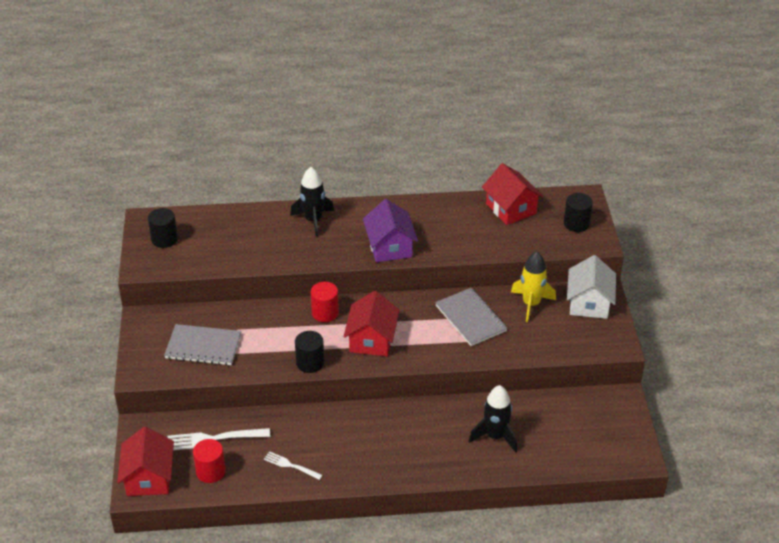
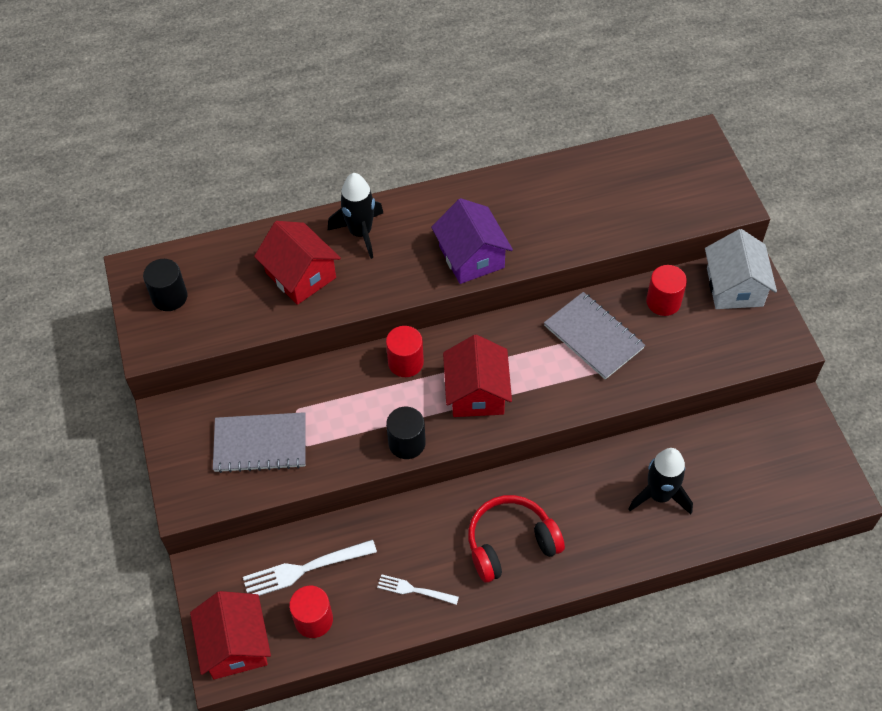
camera: 10 degrees left, 15 degrees up
(372, 448) = (510, 543): none -> red headphones
(511, 209) = (610, 171): red house -> red house (301, 275)
(531, 304) = (663, 302): yellow rocket -> red cylinder
(576, 224) = (699, 180): black cylinder -> none

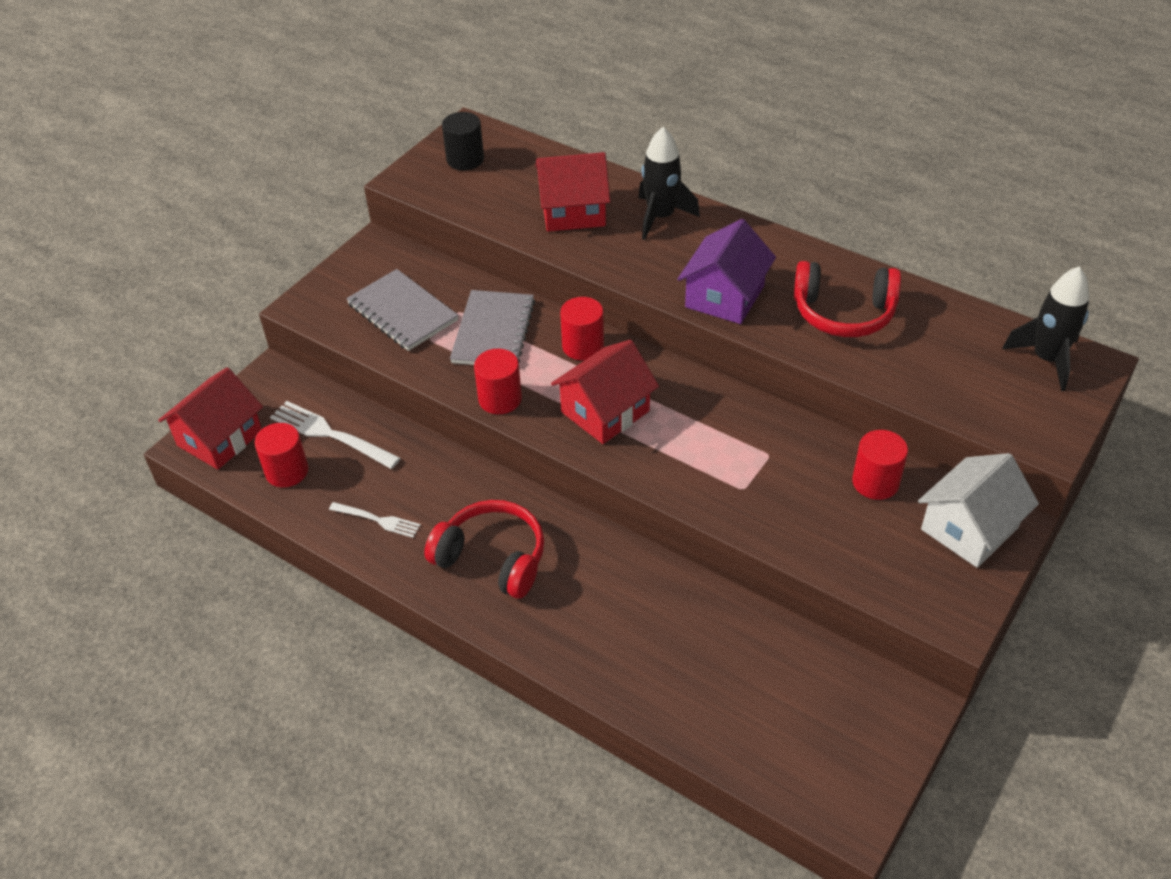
camera: 50 degrees right, 10 degrees down
(301, 275) = (573, 212): red house -> red house turned 75 degrees clockwise
(407, 443) = (500, 399): black cylinder -> red cylinder
(414, 590) = (377, 520): white fork -> white fork turned 135 degrees clockwise
(547, 211) = (843, 313): none -> red headphones
(593, 337) = (766, 455): grey notebook -> grey notebook (493, 331)
(659, 495) = (667, 643): black rocket -> black rocket (1046, 359)

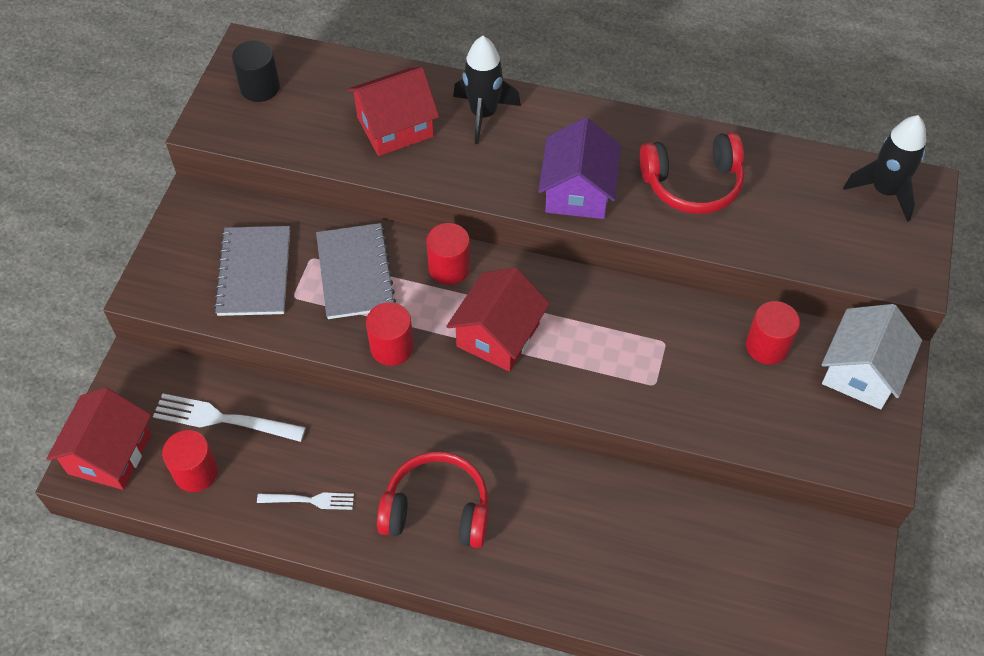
camera: 20 degrees left, 10 degrees up
(402, 312) = (254, 272): grey notebook -> grey notebook turned 60 degrees clockwise

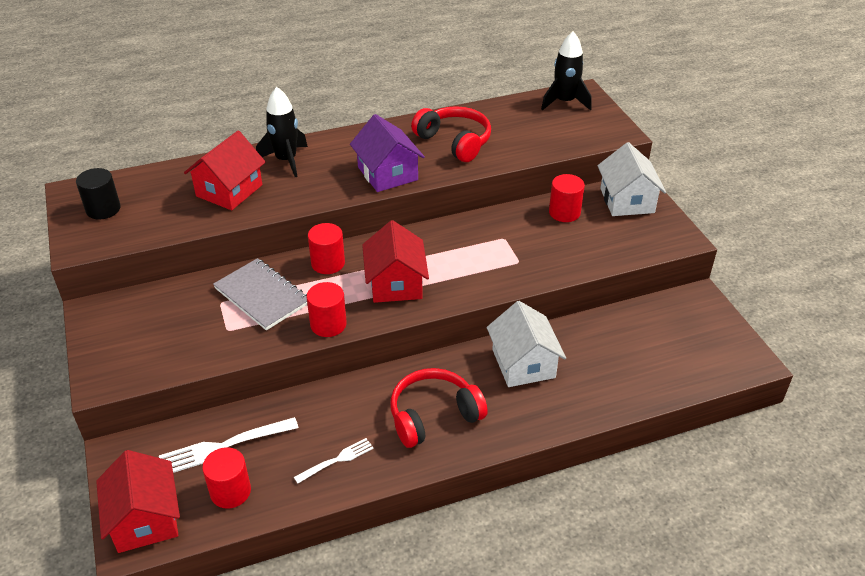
camera: 35 degrees left, 15 degrees down
(254, 272) = (183, 330): grey notebook -> none
(578, 506) = (523, 363): none -> white house
(692, 184) = (455, 142): red headphones -> red headphones turned 90 degrees counterclockwise

